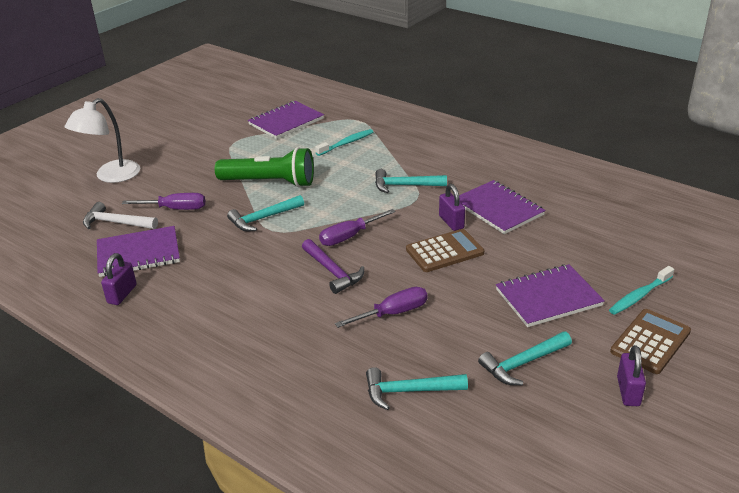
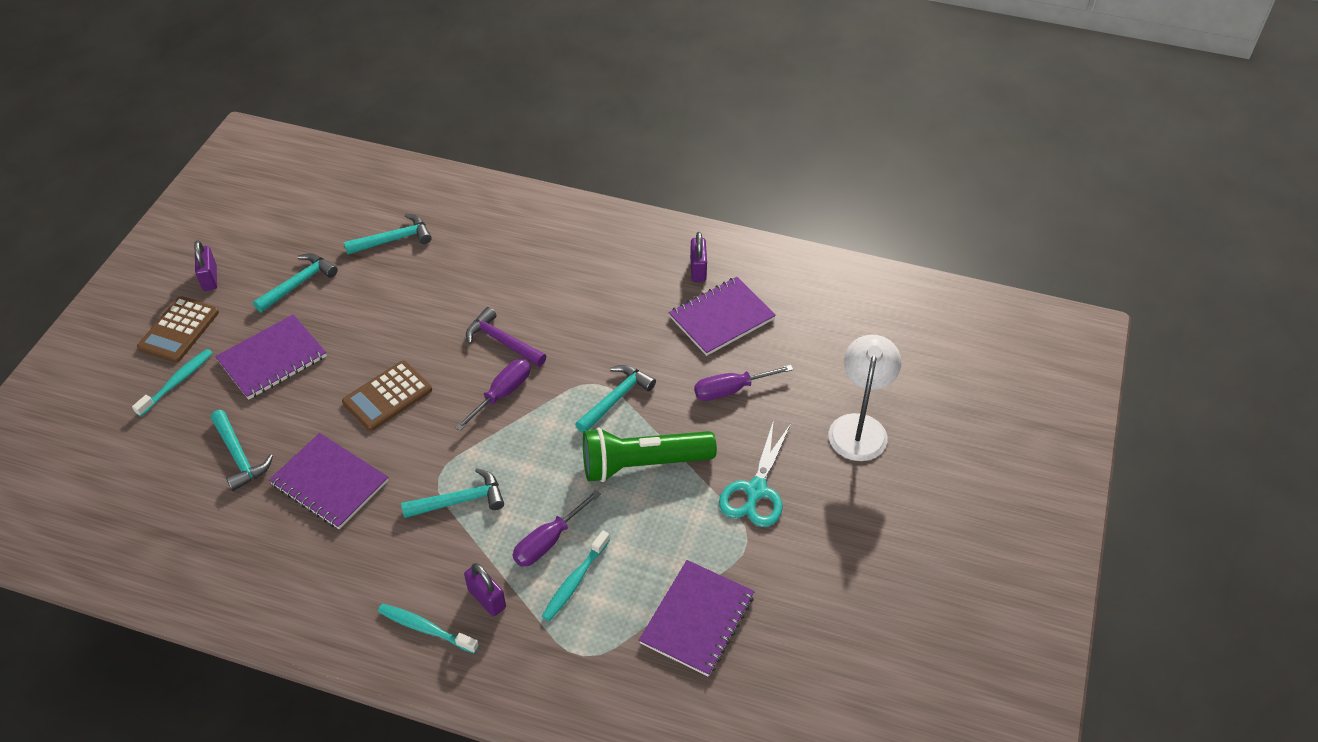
camera: 160 degrees right, 15 degrees up
(116, 223) = (782, 353): white hammer -> none
(208, 160) = (756, 491): none -> turquoise scissors
(393, 313) = (425, 307): purple screwdriver -> purple screwdriver (548, 541)
(443, 140) = (425, 628): none -> turquoise toothbrush
(451, 222) = (387, 445): purple padlock -> purple padlock (487, 599)
(571, 235) = (239, 456): none -> turquoise hammer

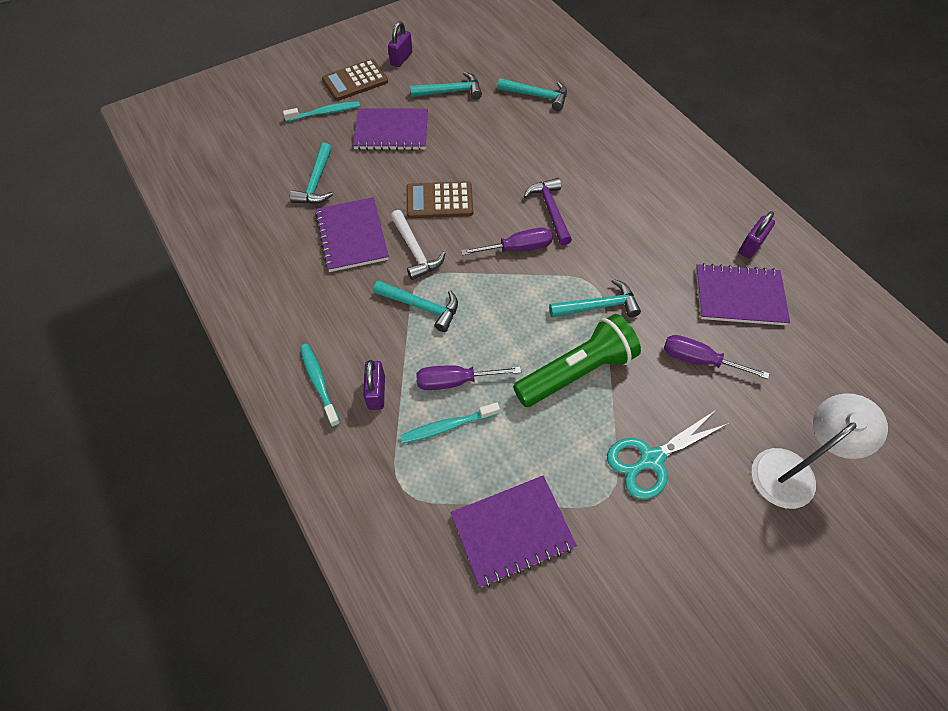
camera: 40 degrees right, 10 degrees up
(407, 456) = (415, 251): none -> white hammer
(643, 464) = (576, 372): green flashlight -> green flashlight turned 120 degrees clockwise

